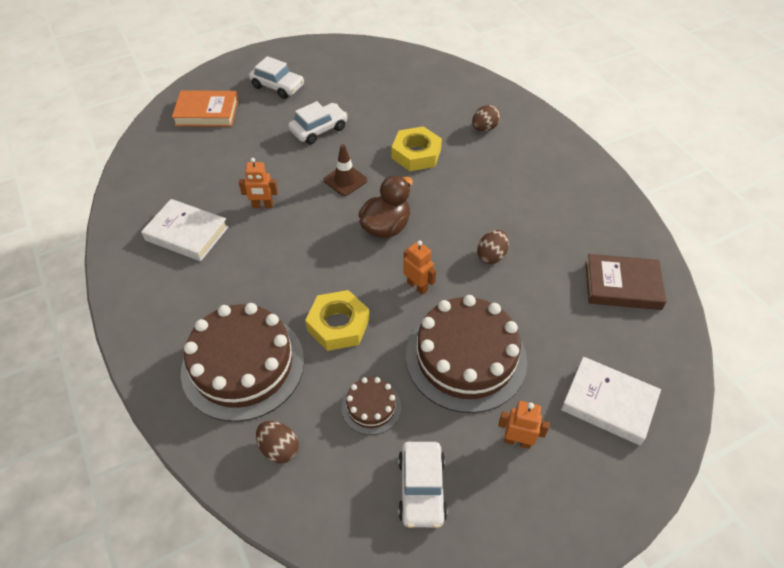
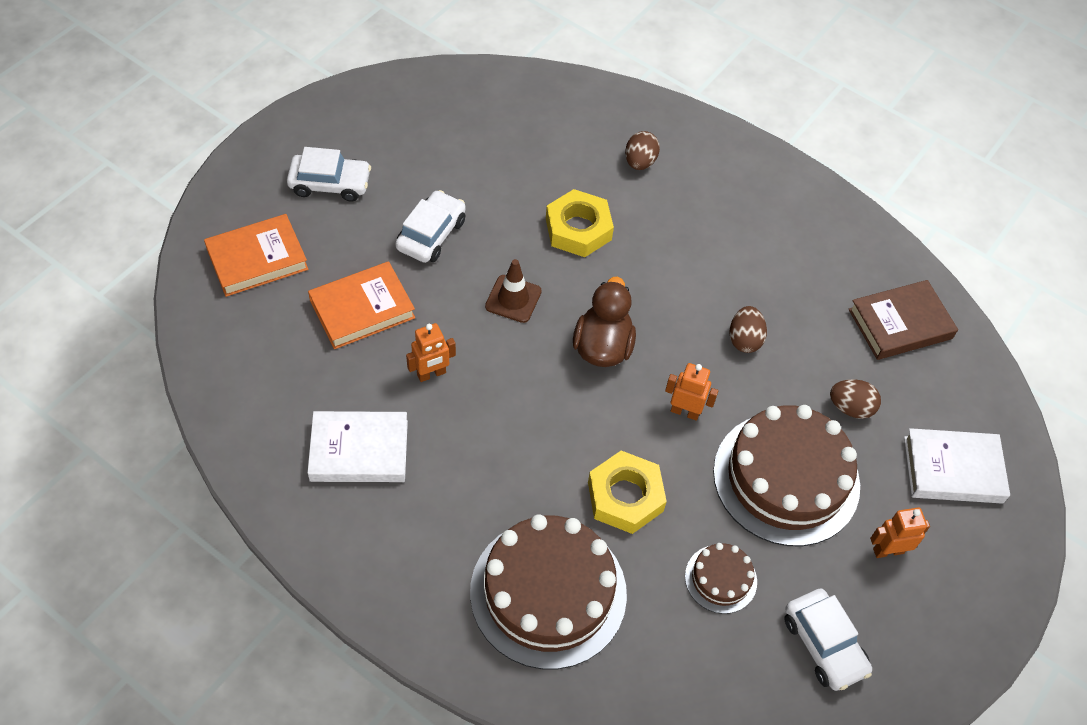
camera: 30 degrees left, 5 degrees up
(247, 156) = (362, 309): none -> orange book
(279, 448) = (652, 670): brown egg -> brown egg (850, 408)

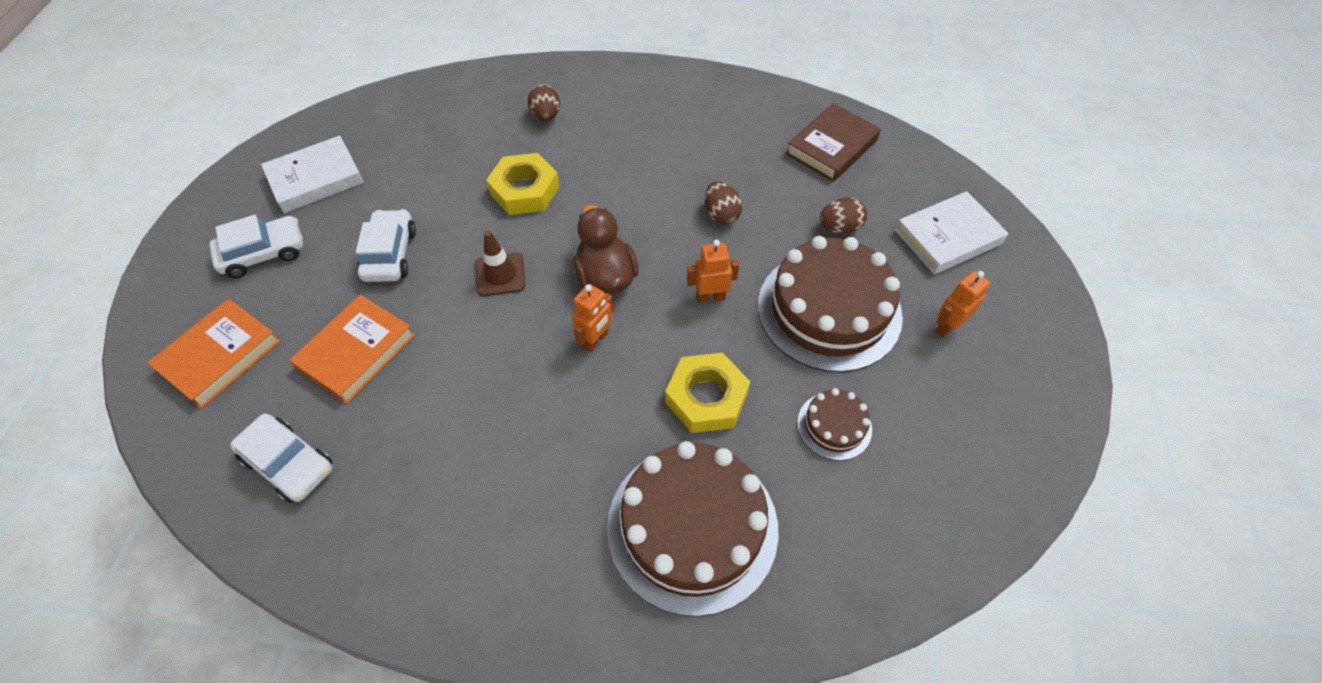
camera: 25 degrees left, 0 degrees up
(359, 451) = (426, 490): white book -> white book (316, 179)
(431, 374) = (460, 379): orange robot -> orange robot (596, 340)
(824, 644) = (955, 435): white car -> white car (289, 463)

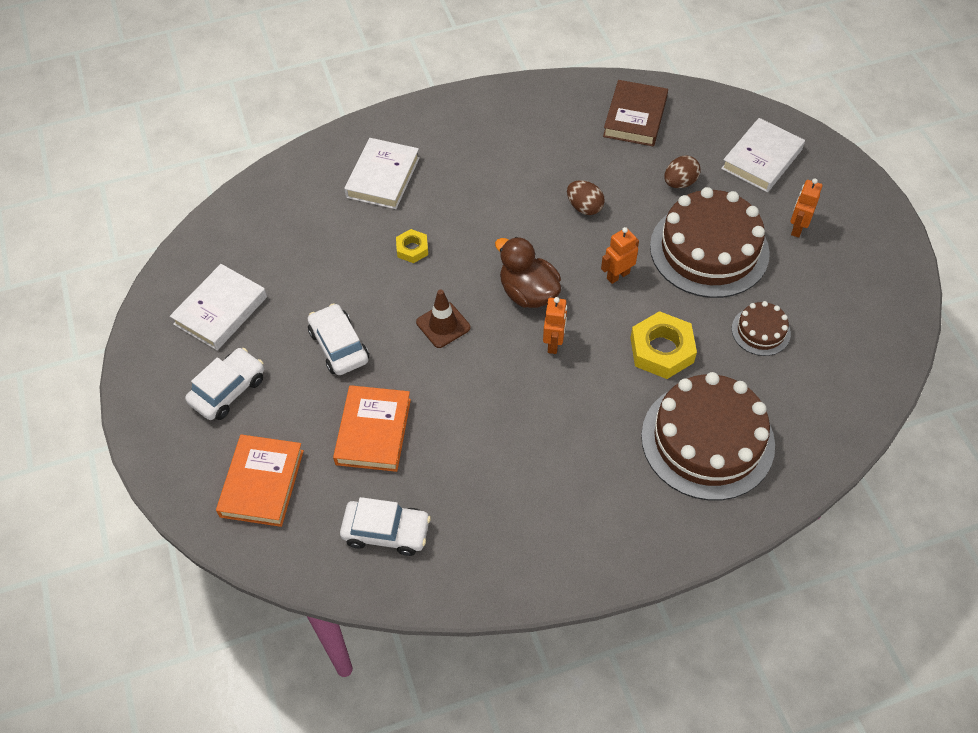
camera: 25 degrees left, 0 degrees up
(525, 190) = (412, 249): yellow nut -> yellow nut, size x0.56
(546, 116) = (383, 177): brown egg -> white book

